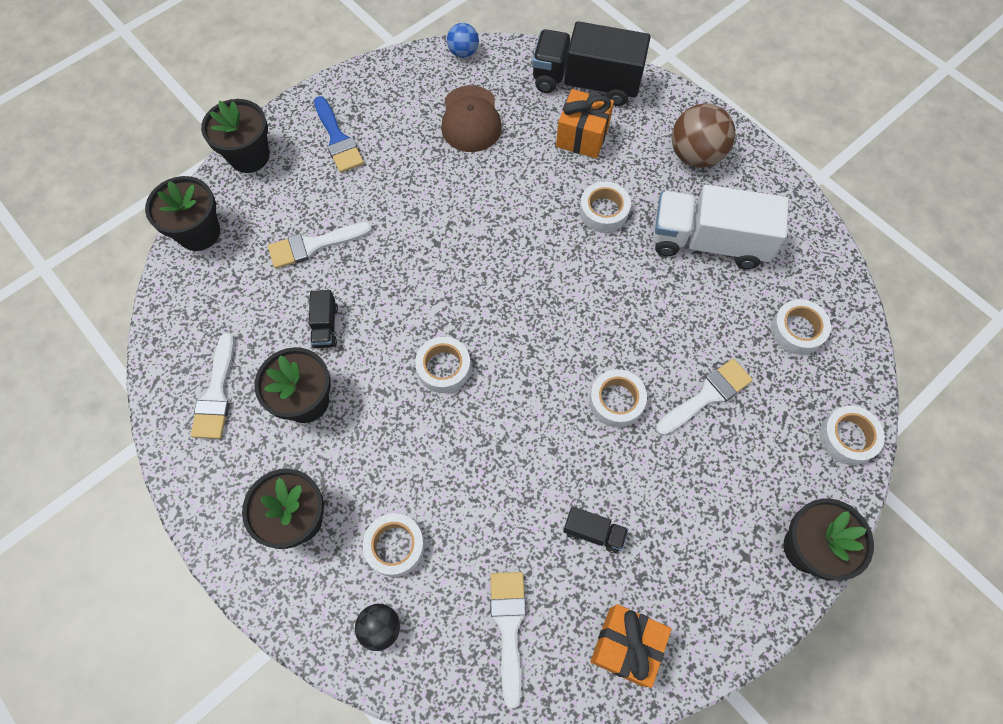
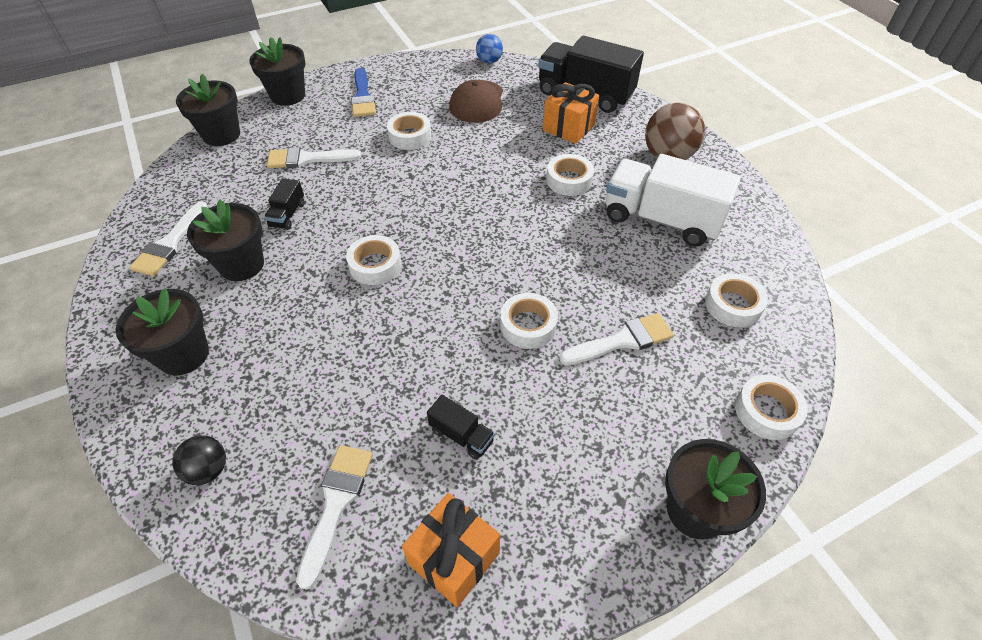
camera: 15 degrees right, 15 degrees down
(395, 546) = (259, 399): white tape -> white tape (410, 136)

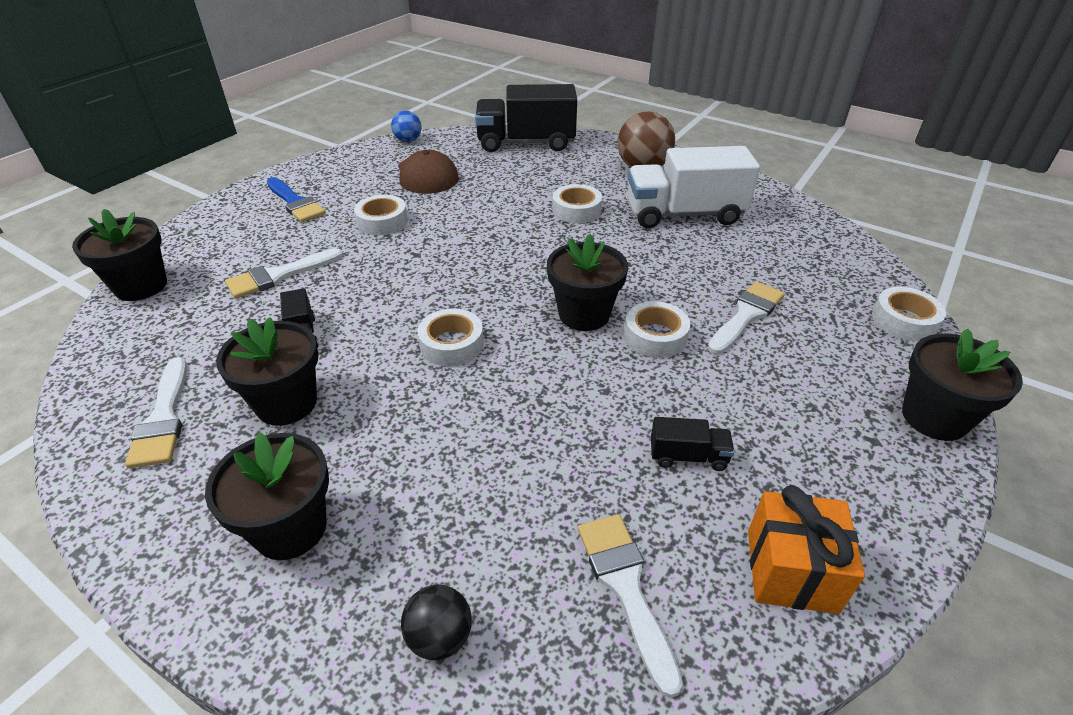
camera: 30 degrees left, 10 degrees down
(288, 95) = (199, 225): black flower pot -> black flower pot (584, 314)
(568, 127) = (536, 171): orange gift -> none
(733, 305) = (802, 256): white tape -> none

